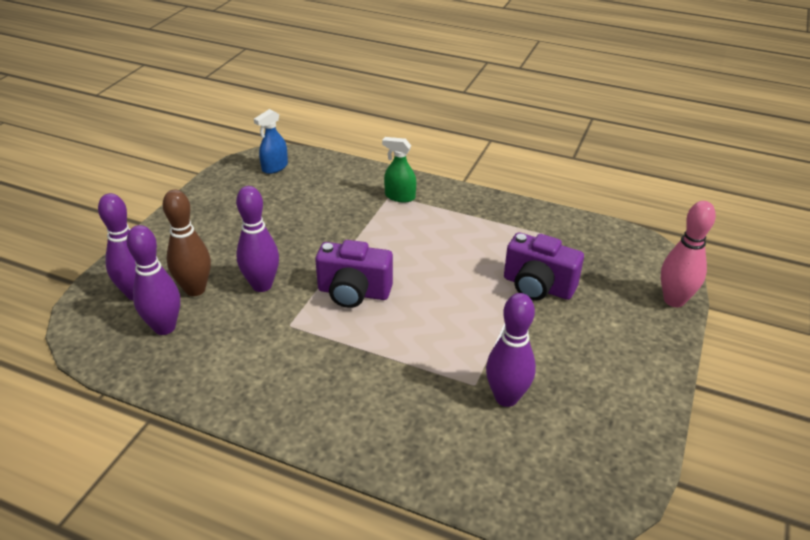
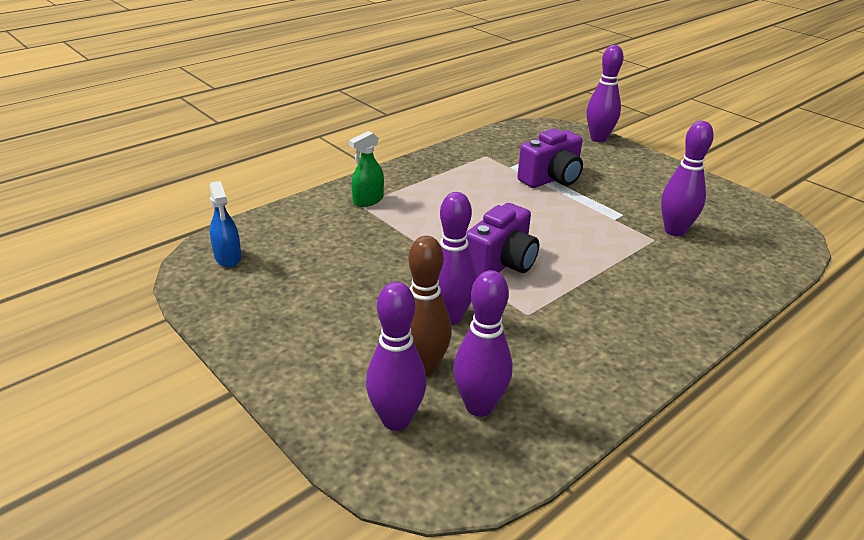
camera: 65 degrees left, 5 degrees down
(674, 300) = (598, 138): pink bowling pin -> purple bowling pin

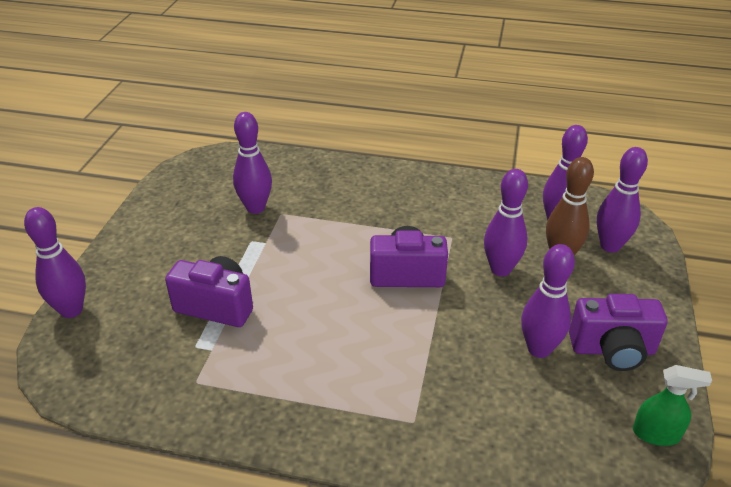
camera: 125 degrees left, 5 degrees up
(228, 257) = (611, 455): blue spray bottle -> none
(288, 317) = (612, 350): none -> purple camera
(341, 282) = (539, 349): none -> purple bowling pin
(368, 200) = (399, 421): green spray bottle -> green spray bottle (656, 434)

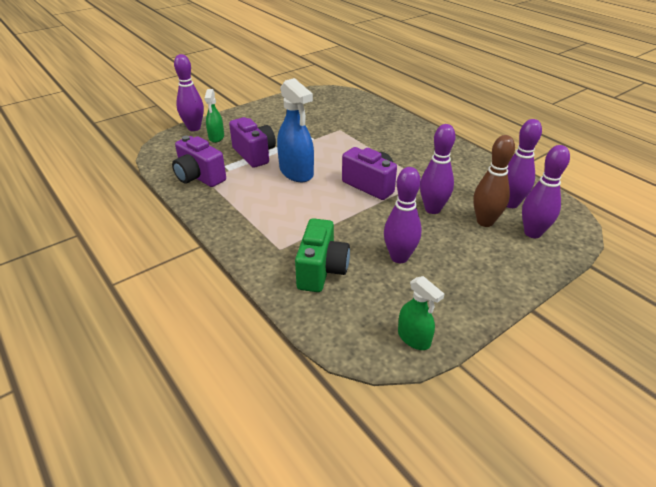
camera: 40 degrees right, 0 degrees up
(127, 308) = (216, 137): none -> green spray bottle
(255, 208) = (330, 122): purple bowling pin -> none
(303, 303) = (296, 172): none -> blue spray bottle
(489, 418) = (321, 270): none -> green camera
(612, 350) = (448, 283): purple camera -> purple camera (199, 177)

